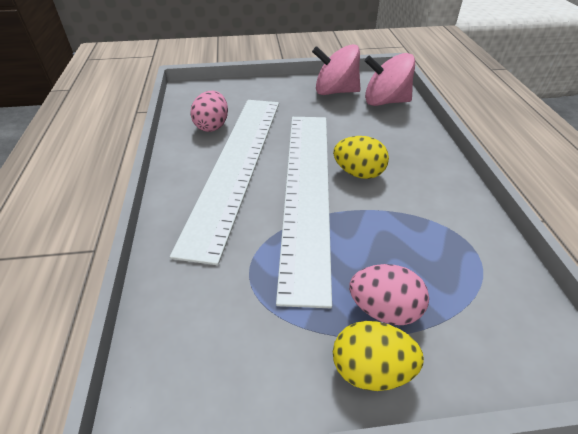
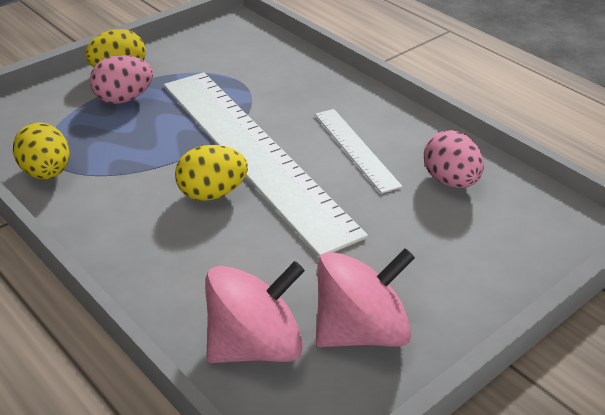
camera: 145 degrees right, 5 degrees down
(236, 165) = (356, 149): white ruler -> white ruler, size x0.45
(483, 242) = (47, 173): none -> yellow egg

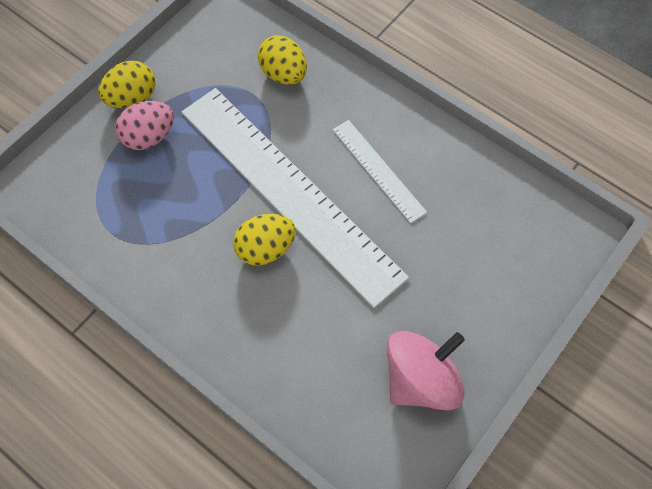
camera: 10 degrees left, 25 degrees up
(47, 173) = (111, 249): yellow egg -> yellow egg (283, 74)
(255, 346) = (343, 410): pink spinning top -> none
(450, 181) = (466, 198): pink egg -> none

